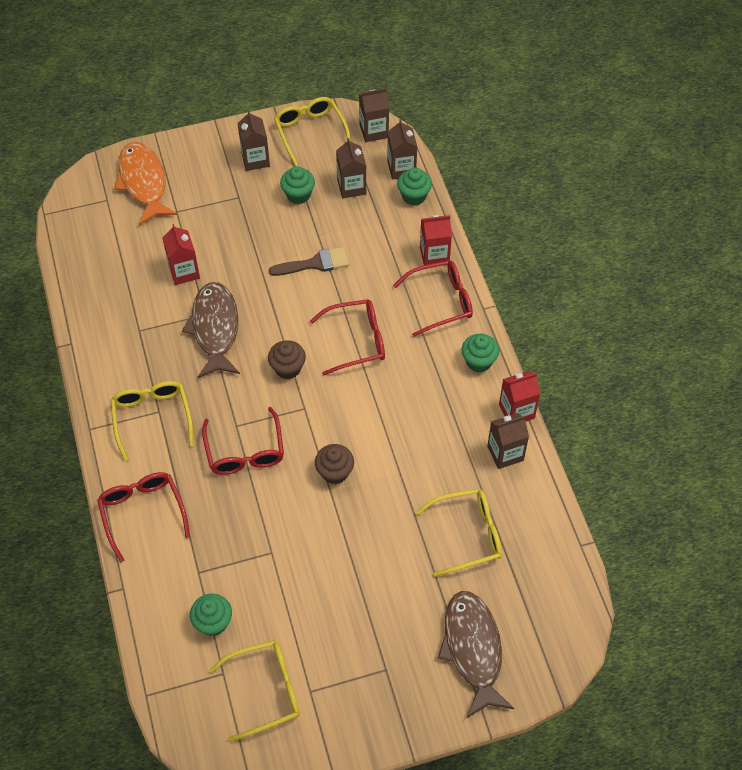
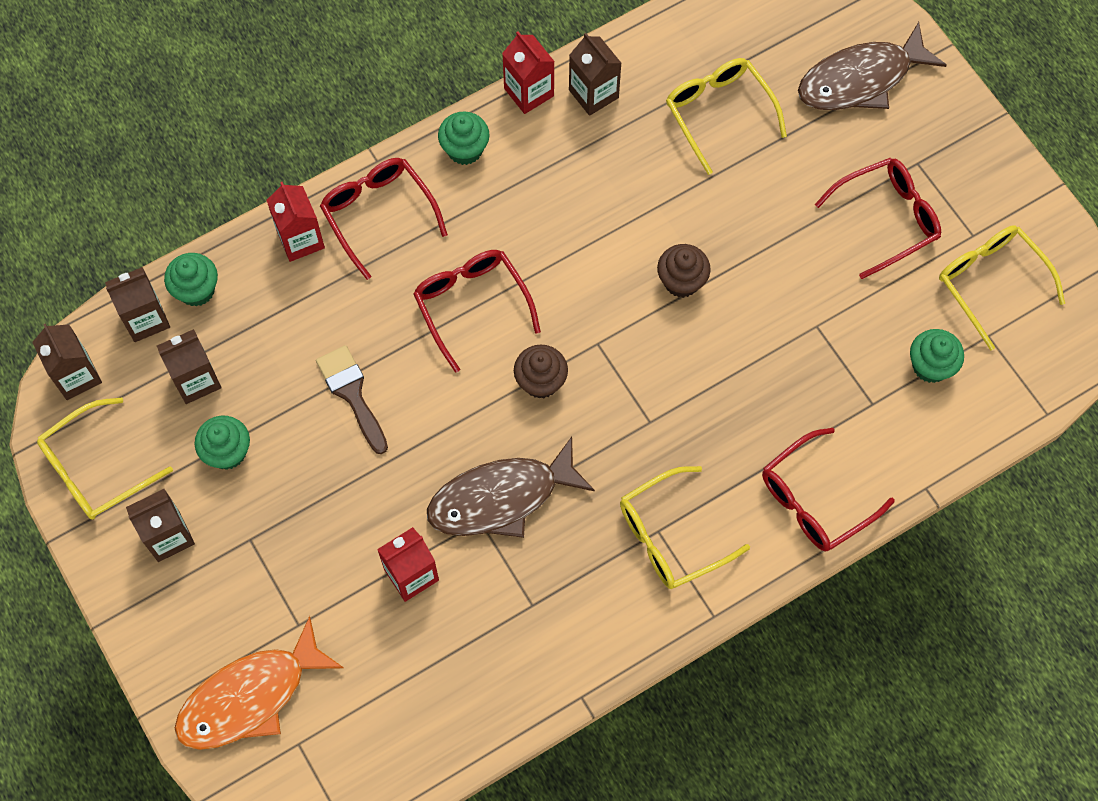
camera: 105 degrees left, 10 degrees up
(245, 451) = (685, 399): red glasses -> red glasses (887, 219)

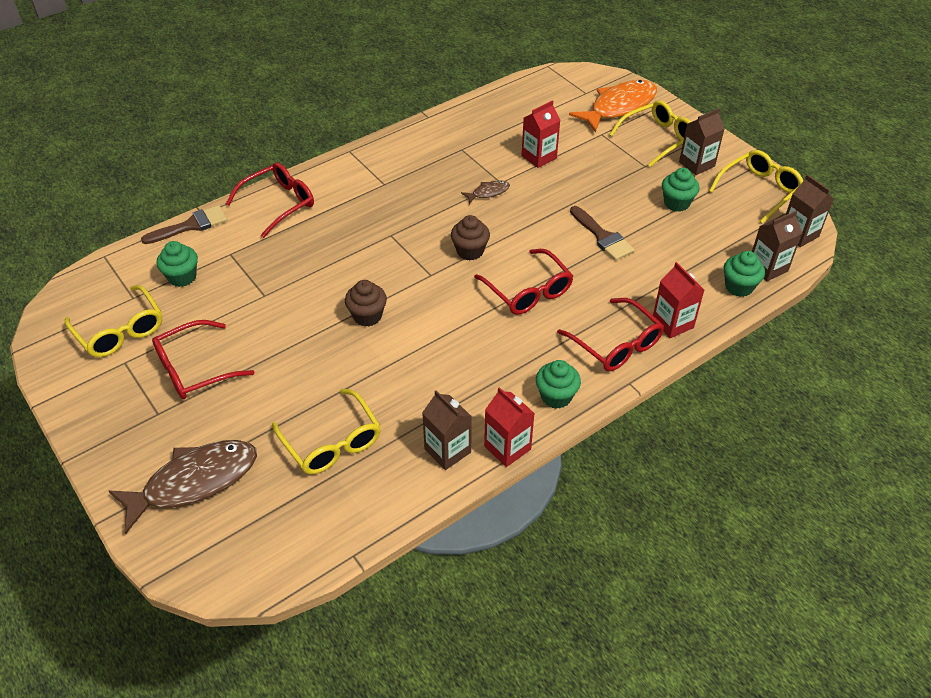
camera: 175 degrees right, 20 degrees down
(196, 380) = (714, 237): brown carton -> none
(501, 498) = (488, 192): brown fish -> brown fish, size x0.45
(671, 536) = (376, 182): yellow glasses -> yellow glasses (658, 138)
(937, 464) = (191, 225): none -> brown brush

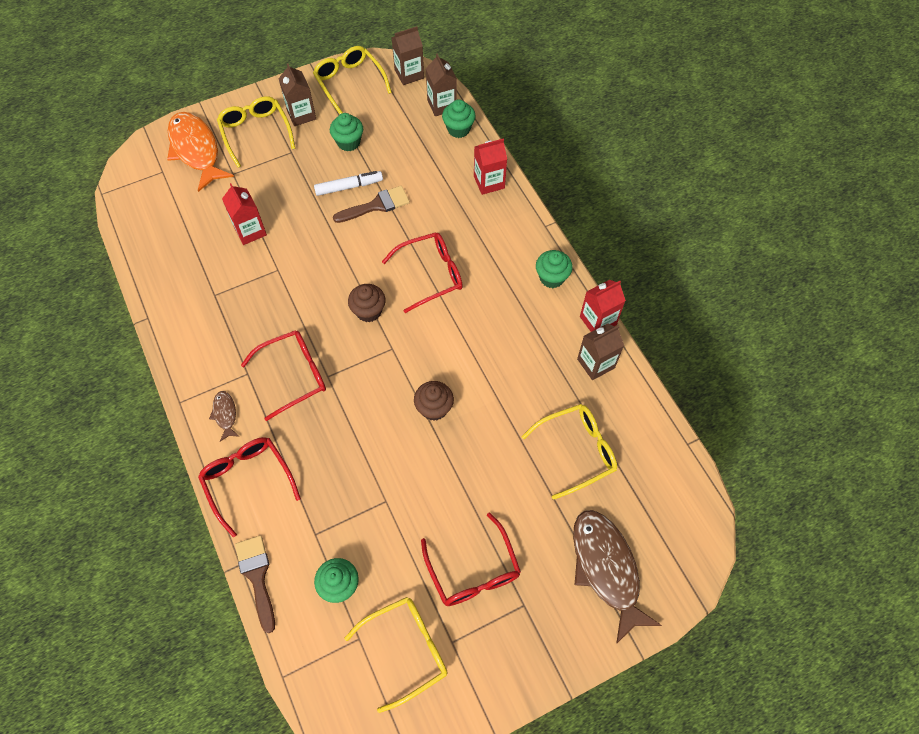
camera: 80 degrees left, 15 degrees up
(488, 192) = (290, 282): brown fish -> brown fish (225, 414)
(616, 344) = (504, 225): red glasses -> red glasses (294, 375)
(618, 213) = (349, 187): none -> white marker

